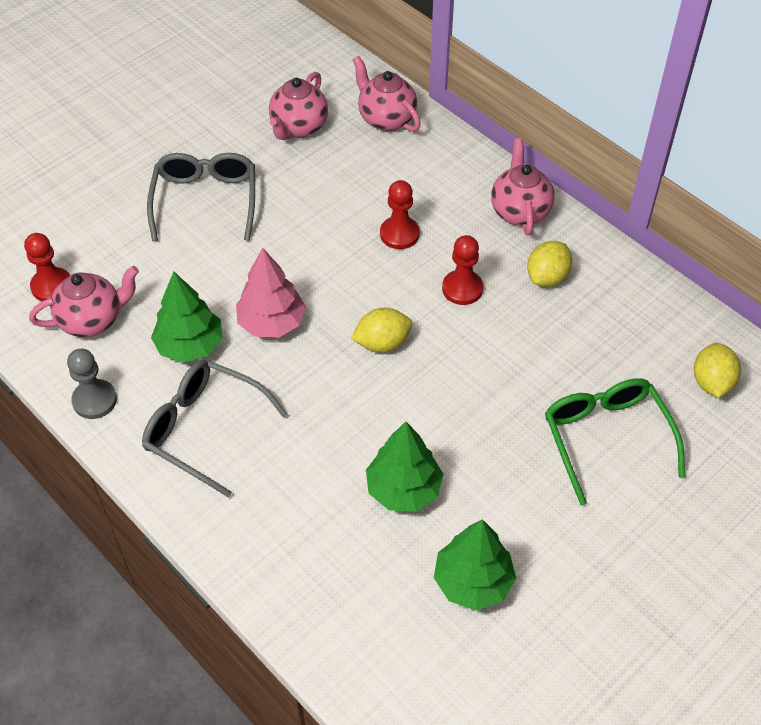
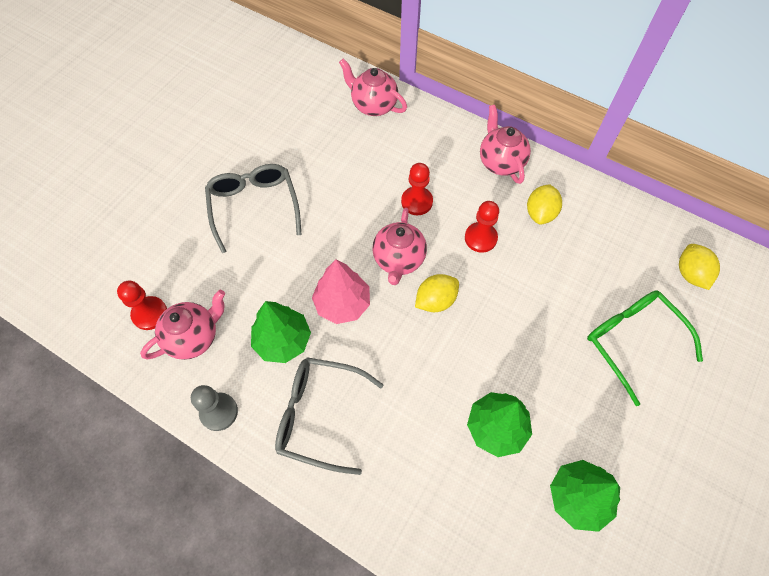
camera: 15 degrees left, 10 degrees up
(298, 127) = (308, 127): pink teapot -> pink teapot (398, 260)

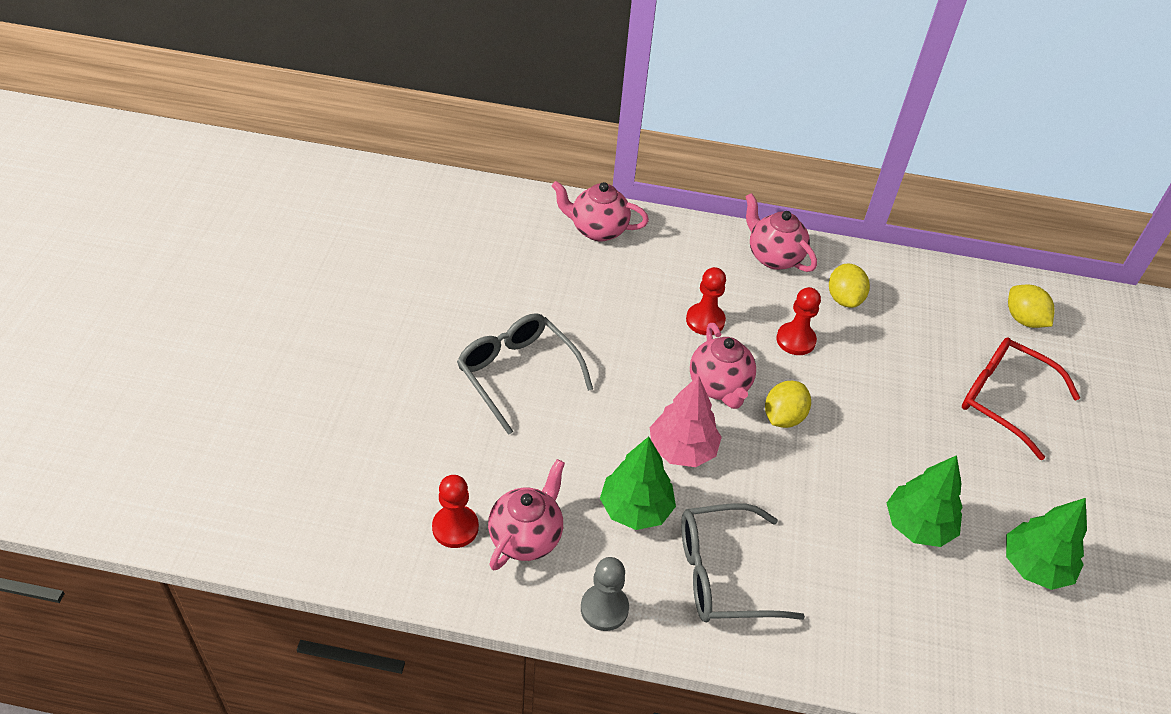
camera: 25 degrees left, 15 degrees down
(632, 341) = (1004, 400): green glasses -> red glasses

